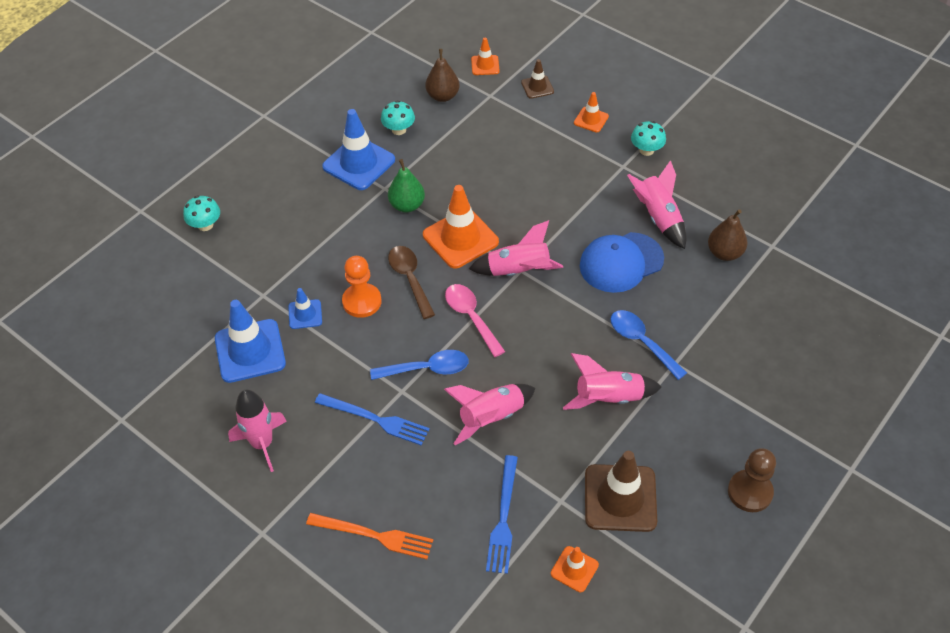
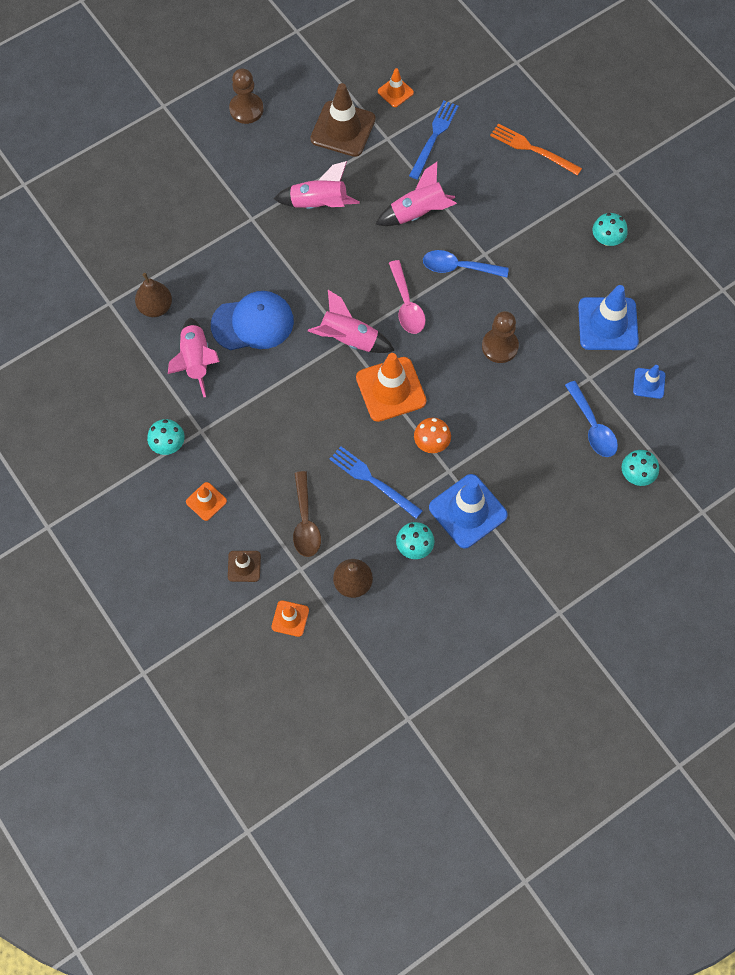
camera: 165 degrees left, 15 degrees up
(262, 444) = (607, 239): pink rocket -> turquoise mushroom
(305, 314) = (553, 347): blue traffic cone -> blue traffic cone (649, 383)
(362, 301) = (500, 346): orange pawn -> brown pawn
(375, 419) = (512, 235): blue fork -> blue fork (373, 481)
(407, 205) = (431, 443): green pear -> orange mushroom
(410, 279) = (450, 358): brown spoon -> brown spoon (305, 522)
(641, 342) = (270, 243): blue spoon -> blue spoon (592, 427)

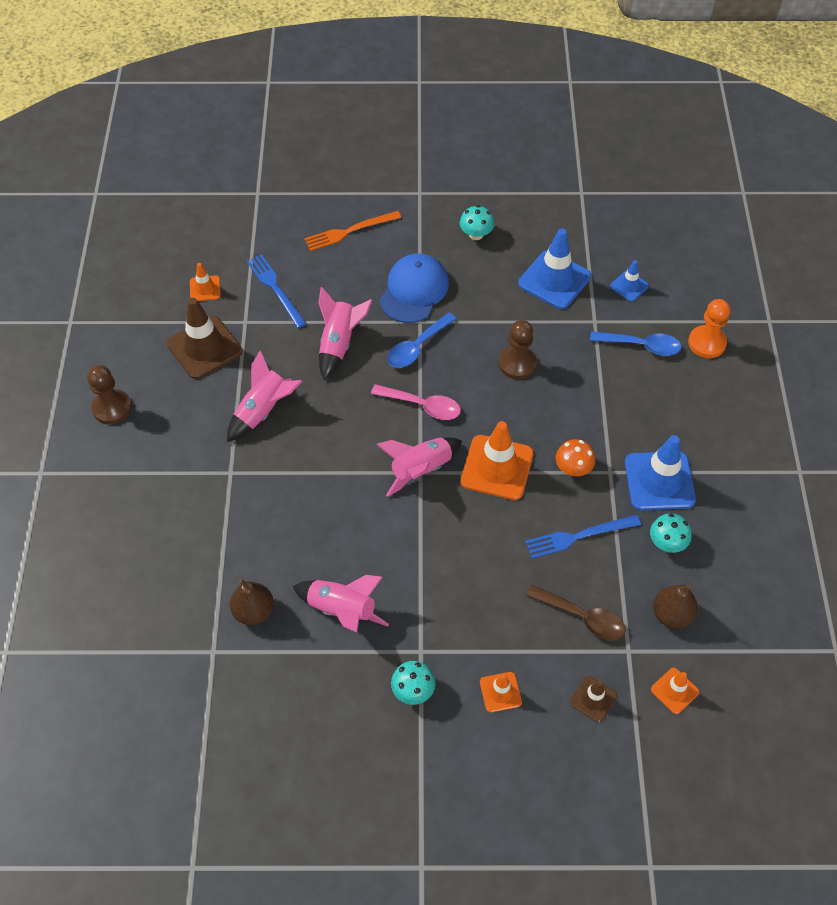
camera: 55 degrees left, 10 degrees down
(253, 323) = (341, 537): blue cap -> blue cap (414, 291)
(637, 475) = (706, 343): turquoise mushroom -> orange pawn

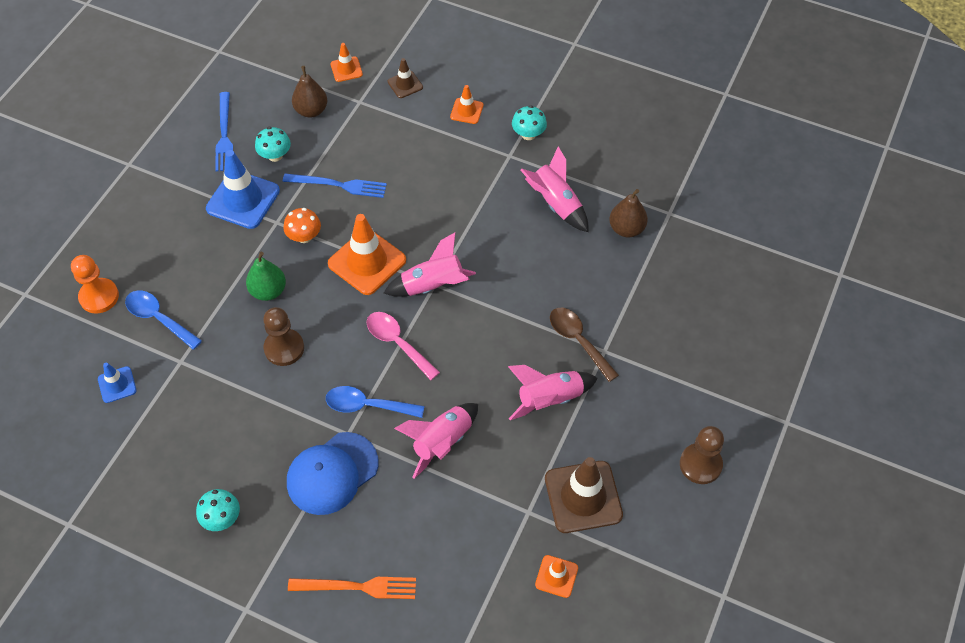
camera: 155 degrees left, 0 degrees up
(275, 289) = (478, 541): blue fork -> blue fork (224, 135)
(417, 347) = (367, 405): blue spoon -> blue spoon turned 150 degrees counterclockwise
(554, 280) = (183, 423): blue traffic cone -> none
(567, 405) = (268, 291): none -> green pear
(582, 617) = (376, 132): brown spoon -> brown spoon (578, 341)

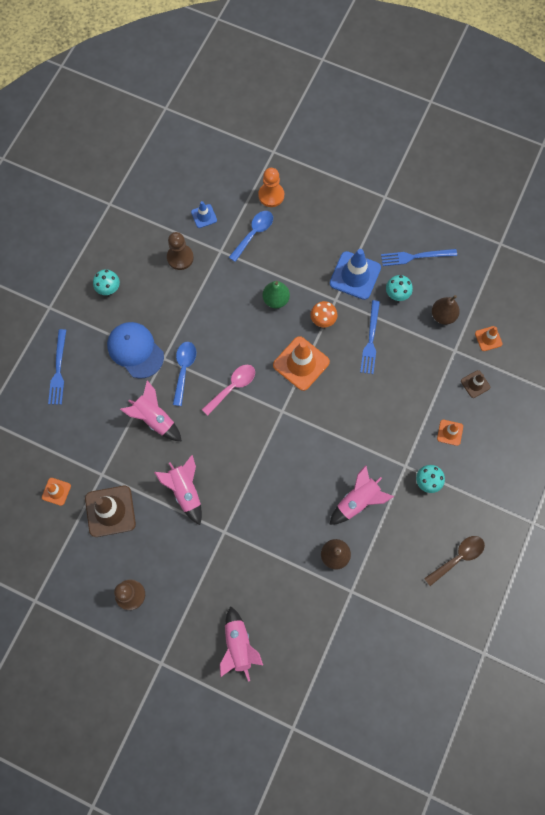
camera: 90 degrees right, 15 degrees up
(284, 348) = (229, 314): brown pawn -> brown pawn (180, 258)
(357, 587) = (58, 370): orange fork -> blue fork
(432, 286) = (280, 410): pink rocket -> pink rocket (238, 645)
(578, 341) = (232, 513): brown spoon -> brown spoon (458, 557)

